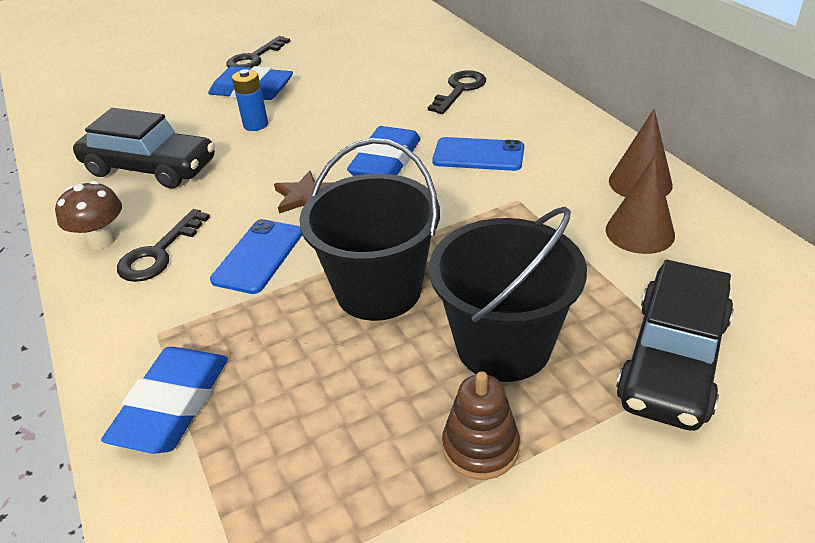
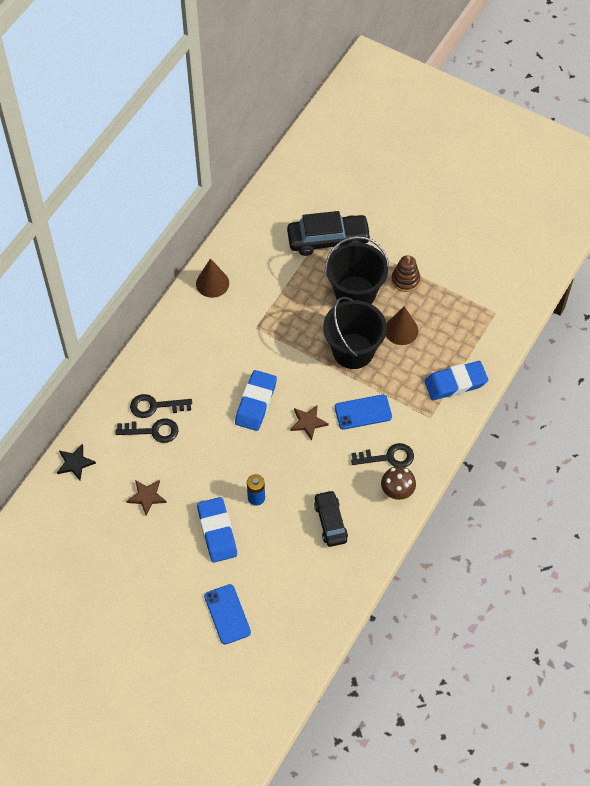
camera: 125 degrees left, 20 degrees up
(150, 168) = (330, 522): black car -> black car, size x0.64
(254, 58) = (171, 565): black key -> black key (153, 431)
(348, 61) = (147, 497): none -> brown star
(386, 161) = (256, 403): blue eraser -> blue eraser turned 60 degrees counterclockwise
(436, 33) = (75, 463): none -> black star
(478, 155) = (225, 362): blue phone -> blue phone (227, 614)
(640, 232) = (254, 272): brown cone -> brown cone (401, 330)

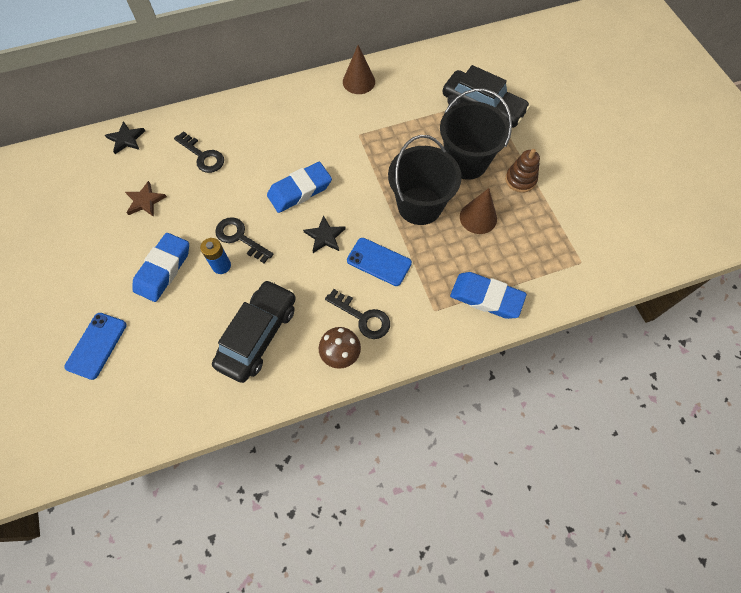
camera: 40 degrees right, 5 degrees up
(155, 406) = (224, 139): black key -> black key (240, 238)
(308, 422) = (325, 236): brown star -> black star
(330, 522) = (258, 335): black car -> black car, size x1.56

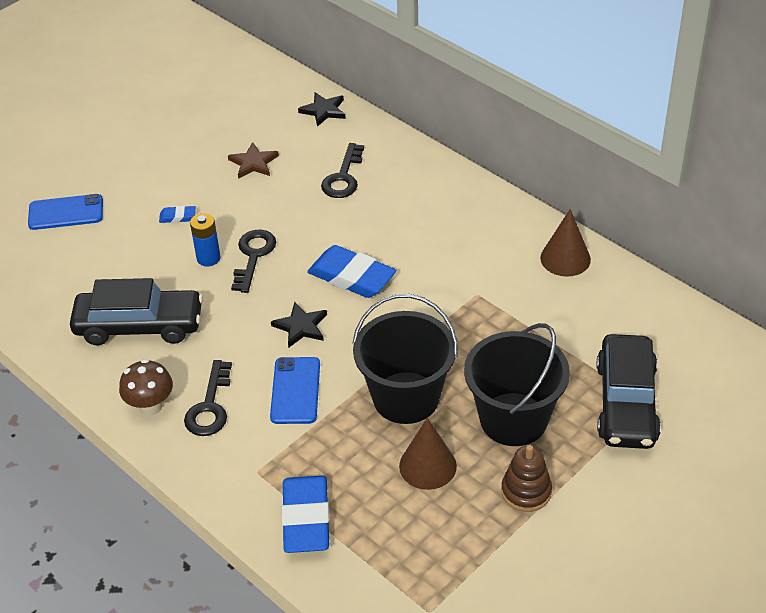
camera: 65 degrees right, 20 degrees down
(163, 269) = (177, 217): blue eraser -> blue eraser, size x0.45

